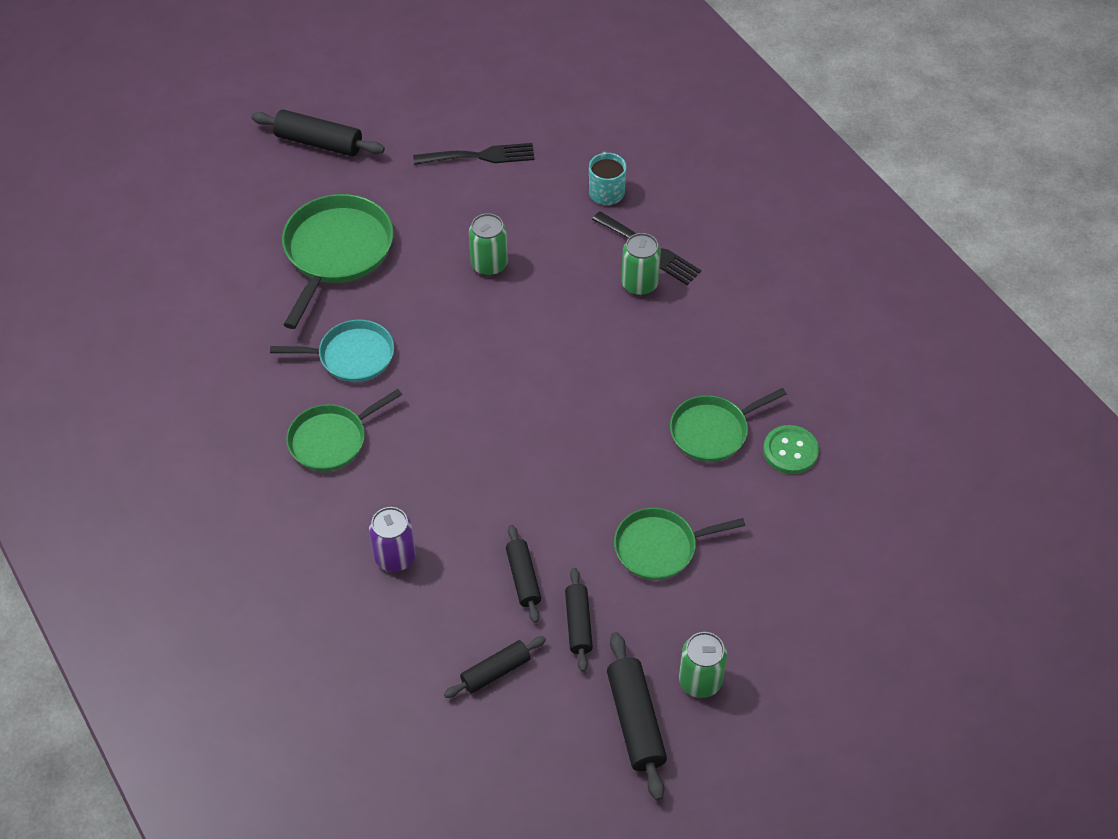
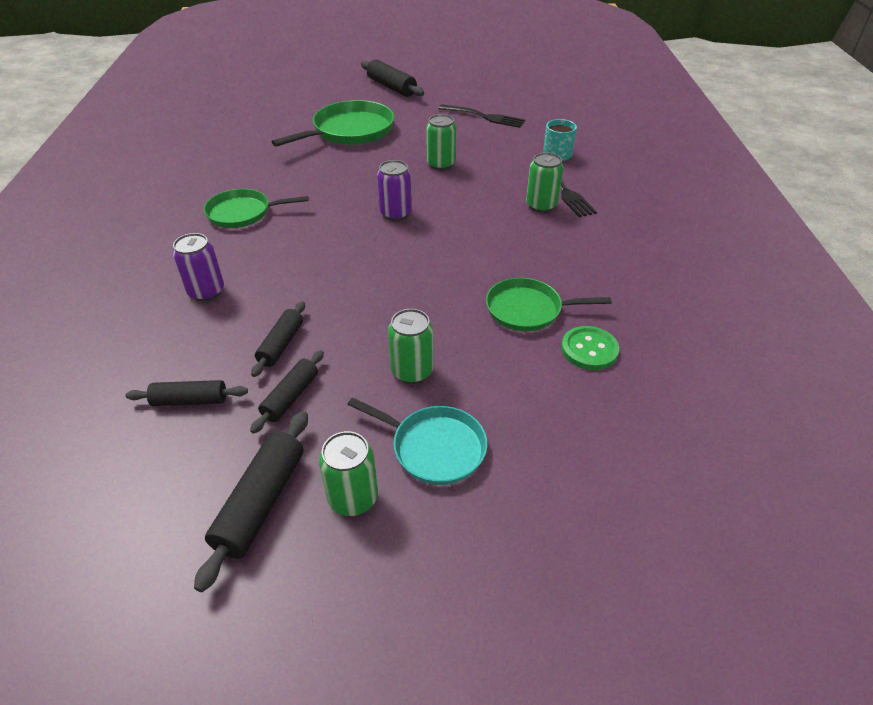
camera: 30 degrees right, 10 degrees down
(352, 356) = (304, 178): turquoise pan -> turquoise pan (434, 448)
(498, 364) = (395, 213): none -> purple can
(659, 547) = (412, 371): green pan -> green can

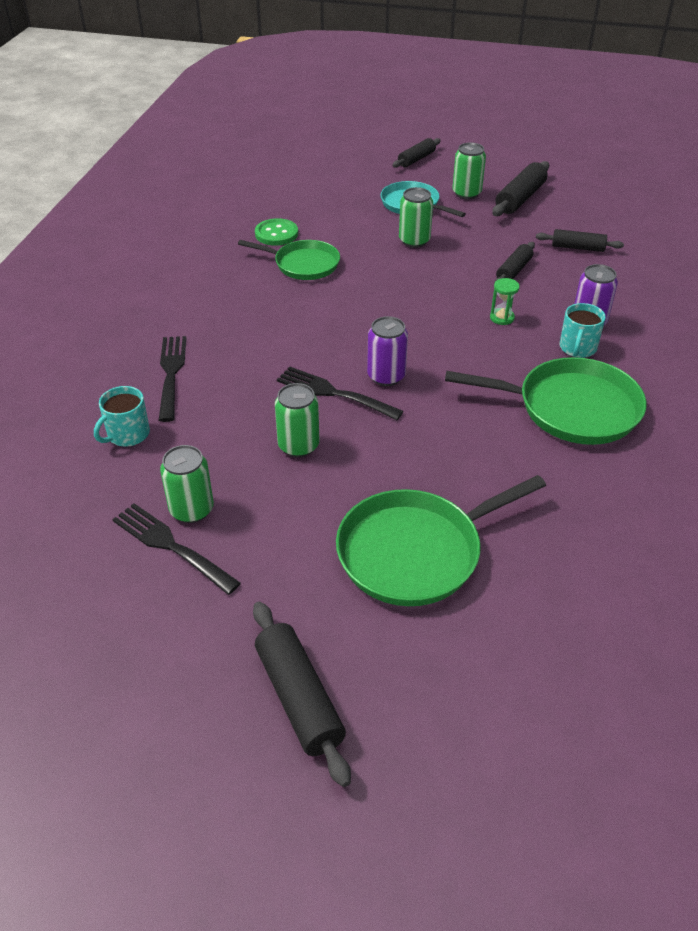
camera: 165 degrees left, 0 degrees up
(225, 262) = (577, 348): none -> turquoise mug
(242, 213) = (571, 408): green pan -> green pan, size x1.55
(290, 397) = (504, 240): black rolling pin -> black rolling pin (416, 159)
(297, 281) = (502, 318): none -> green hourglass
(432, 196) = (334, 393): none -> black fork
(541, 205) = (214, 358): green can -> green can (192, 509)

